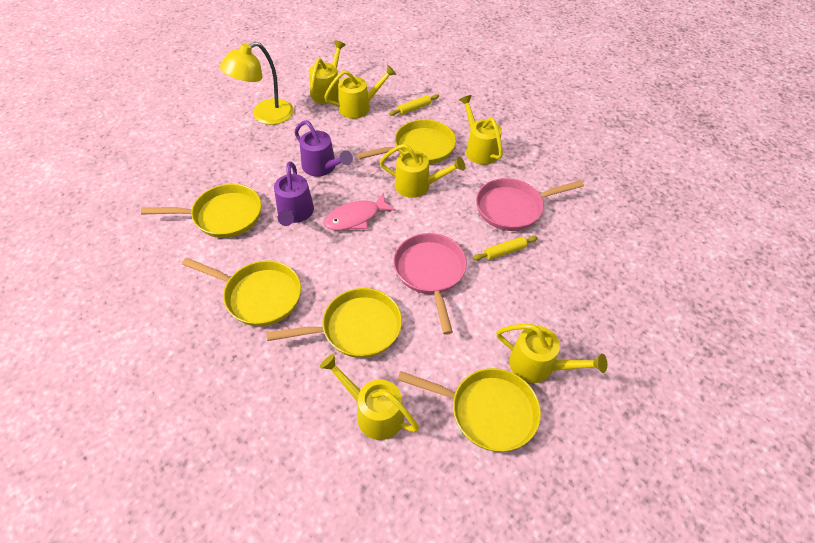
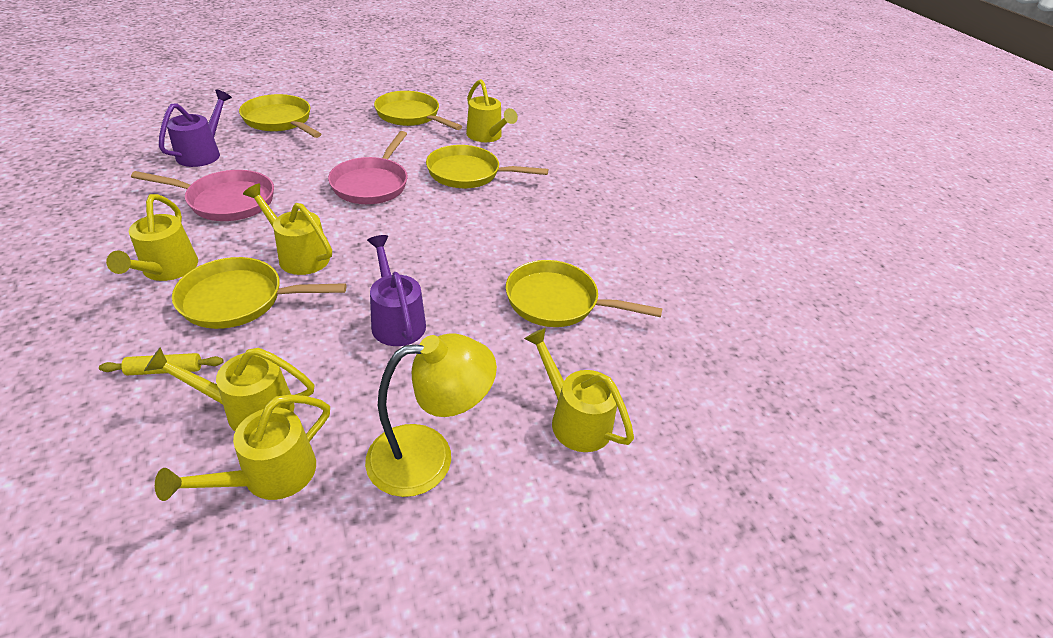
camera: 160 degrees left, 10 degrees down
(259, 295) = (543, 218): yellow pan -> yellow pan (280, 121)
(295, 214) = (469, 275): purple watering can -> purple watering can (203, 153)
(355, 218) = (402, 248): pink fish -> none
(504, 251) = (286, 175): yellow rolling pin -> none
(539, 366) = (352, 119): yellow watering can -> yellow watering can (574, 418)

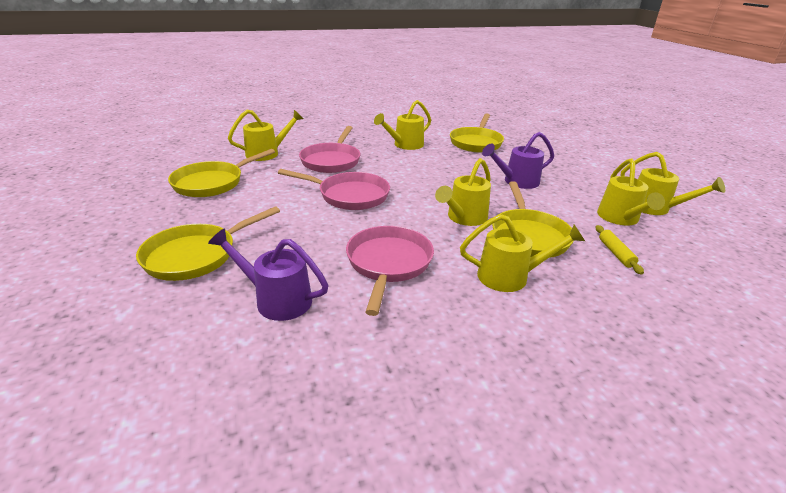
camera: 85 degrees left, 10 degrees down
(428, 456) = (606, 172): yellow lamp -> none
(468, 173) = (331, 161): yellow pan -> pink pan
(574, 418) = (558, 144): yellow watering can -> yellow watering can (404, 145)

